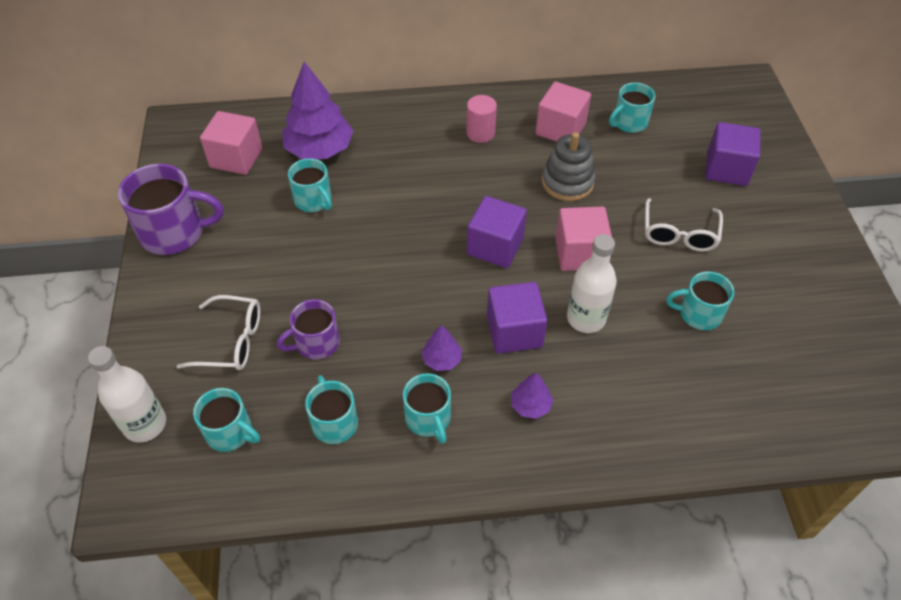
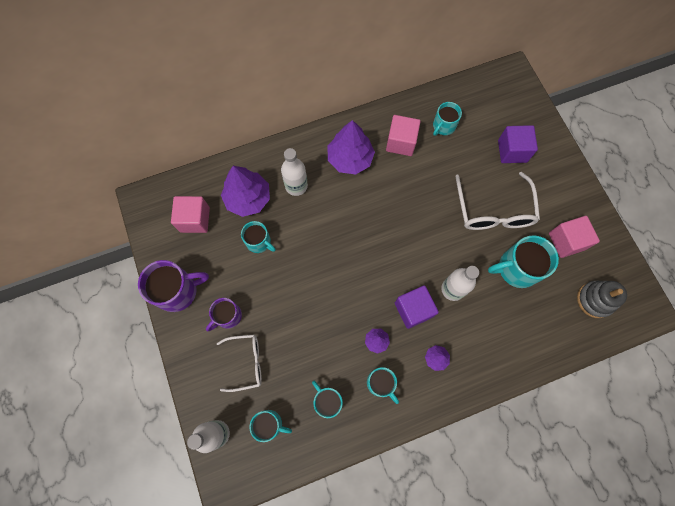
camera: 15 degrees left, 20 degrees up
(316, 343) = (298, 350): purple mug -> purple mug (228, 316)
(392, 149) = (296, 186): none -> white bottle
(480, 133) = (350, 158): pink cylinder -> purple tree
(495, 246) = (385, 249): purple cube -> none
(567, 182) = (416, 186): grey stacking toy -> grey stacking toy (595, 300)
(579, 253) = (437, 241): pink cube -> pink cube (566, 241)
(679, 234) = (493, 211): white glasses -> white glasses, size x1.58
(698, 314) = (517, 268): turquoise mug -> turquoise mug, size x1.63

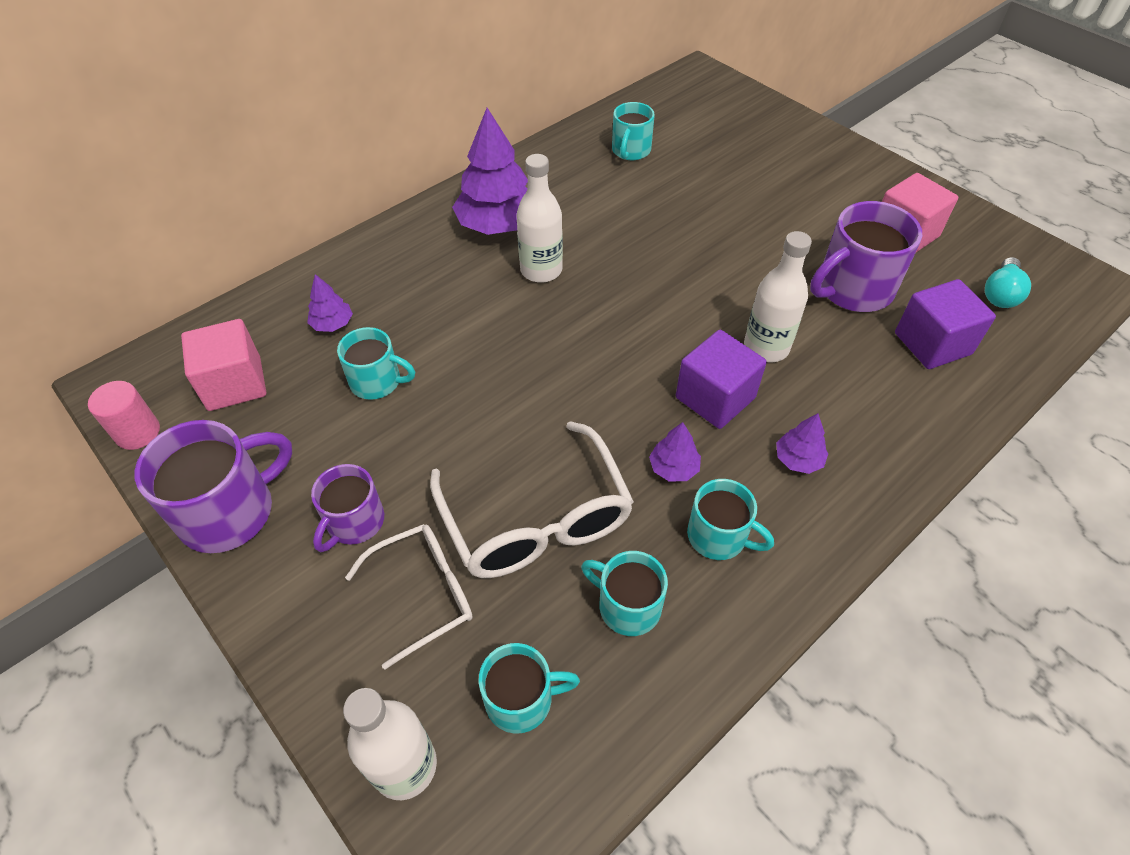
camera: 20 degrees left, 20 degrees down
(147, 233) = (138, 432): none -> pink cylinder
(248, 198) = (332, 324): purple tree -> purple tree, size x0.47
(296, 186) = (417, 283): white bottle -> white bottle (541, 270)
(401, 142) = (573, 185): pink cube -> none
(493, 211) = (769, 228): white glasses -> white glasses (536, 520)
(512, 151) = (752, 153): purple cube -> purple cube (932, 343)
(517, 268) = (852, 289): turquoise mug -> purple mug
(595, 300) = (1000, 294): grey stacking toy -> turquoise light bulb

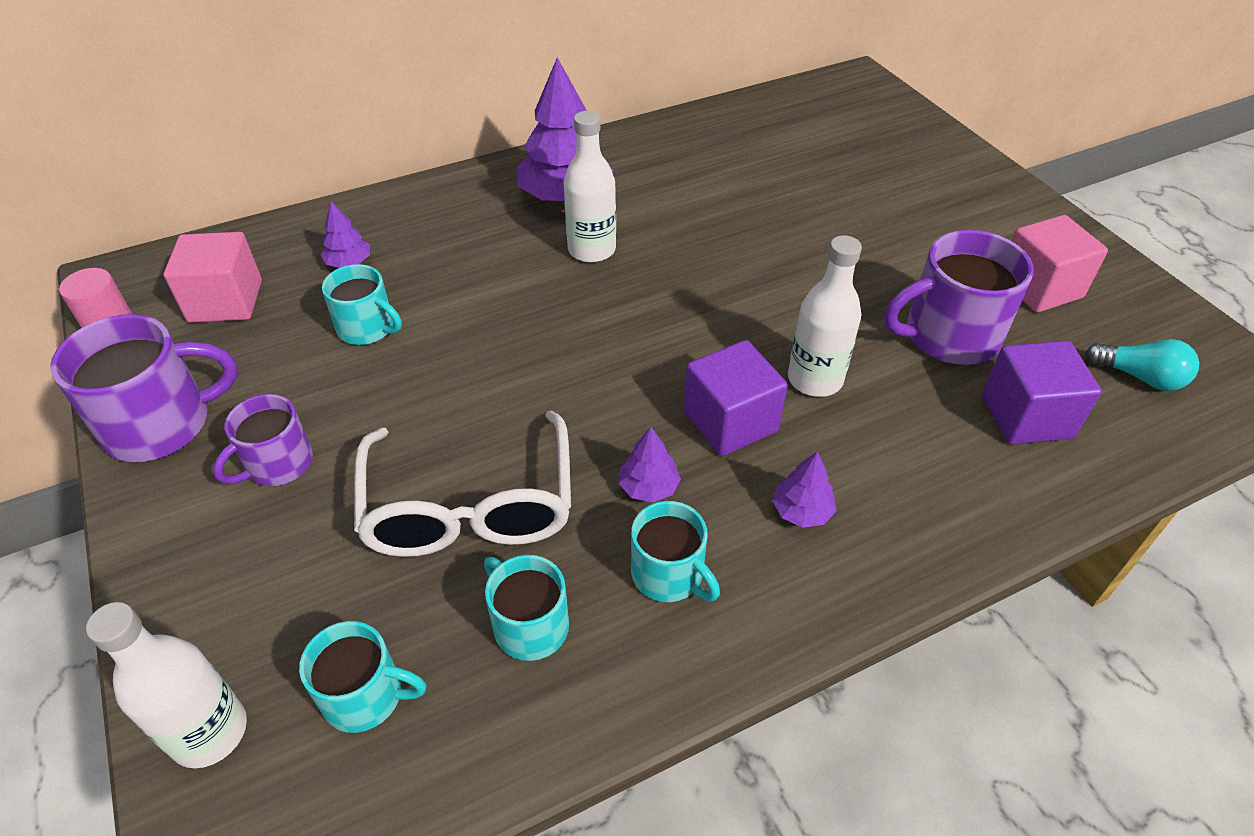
camera: 15 degrees right, 5 degrees down
(424, 593) = (315, 555): white glasses -> none
(630, 151) = (745, 146): turquoise mug -> none
(1000, 294) = (1139, 377): turquoise light bulb -> turquoise light bulb turned 105 degrees counterclockwise

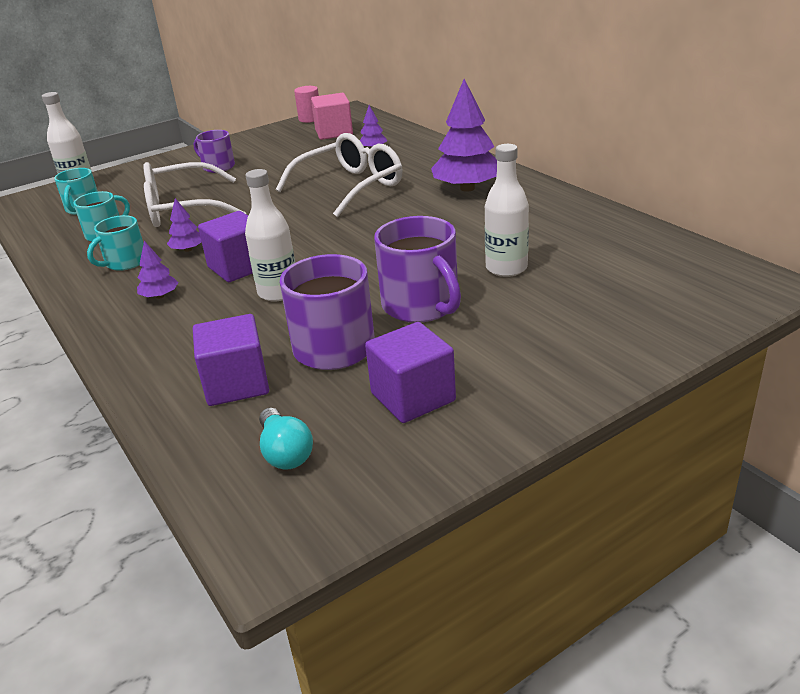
camera: 85 degrees right, 15 degrees down
(161, 424) = (245, 142): purple mug -> purple mug (421, 306)
(367, 328) = (317, 164): turquoise mug -> none
(494, 296) = (350, 186): none -> white glasses
(591, 250) = (406, 205): white bottle -> white bottle (506, 268)
(1039, 287) = (413, 397): pink cube -> purple cube
(1139, 377) = (285, 452): turquoise light bulb -> turquoise light bulb turned 45 degrees counterclockwise

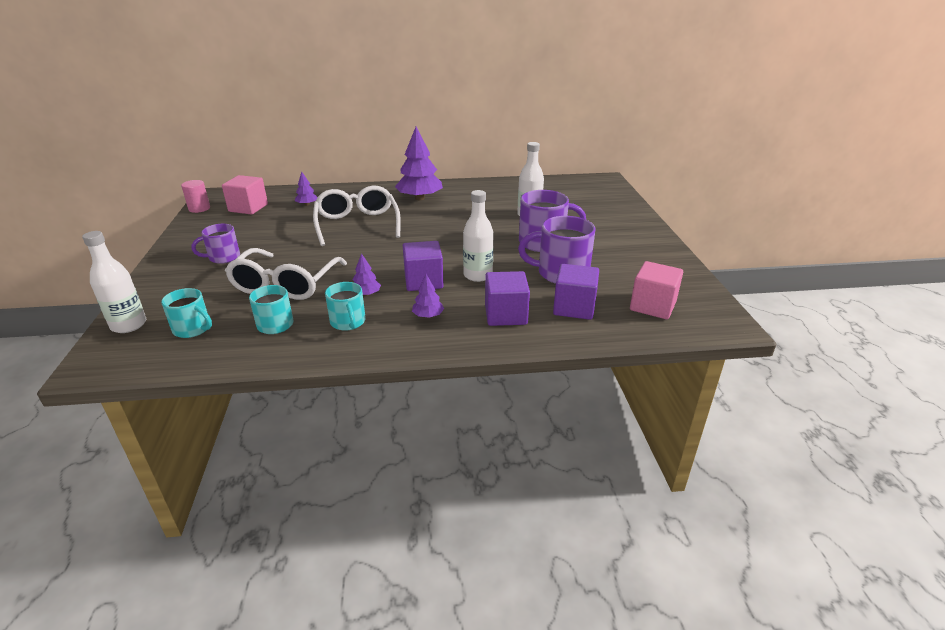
camera: 65 degrees left, 0 degrees up
(285, 452) = (652, 306): turquoise light bulb -> pink cube
(413, 397) = (629, 265): purple cube -> purple cube (505, 315)

